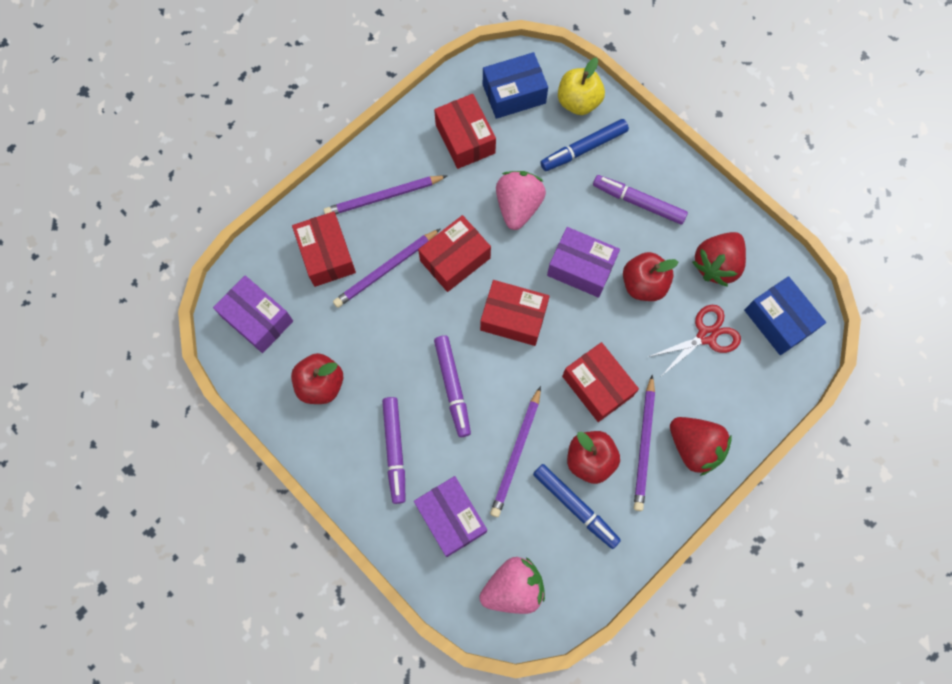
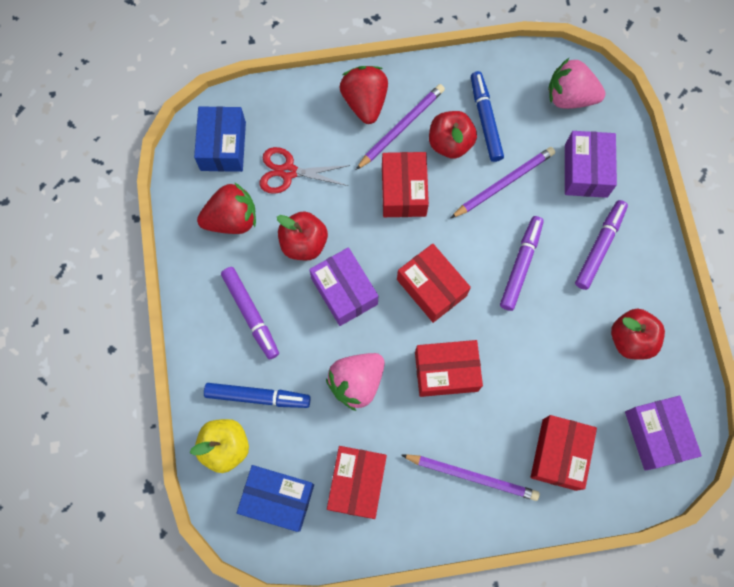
camera: 145 degrees left, 0 degrees up
(386, 270) = (513, 403): purple pencil -> none

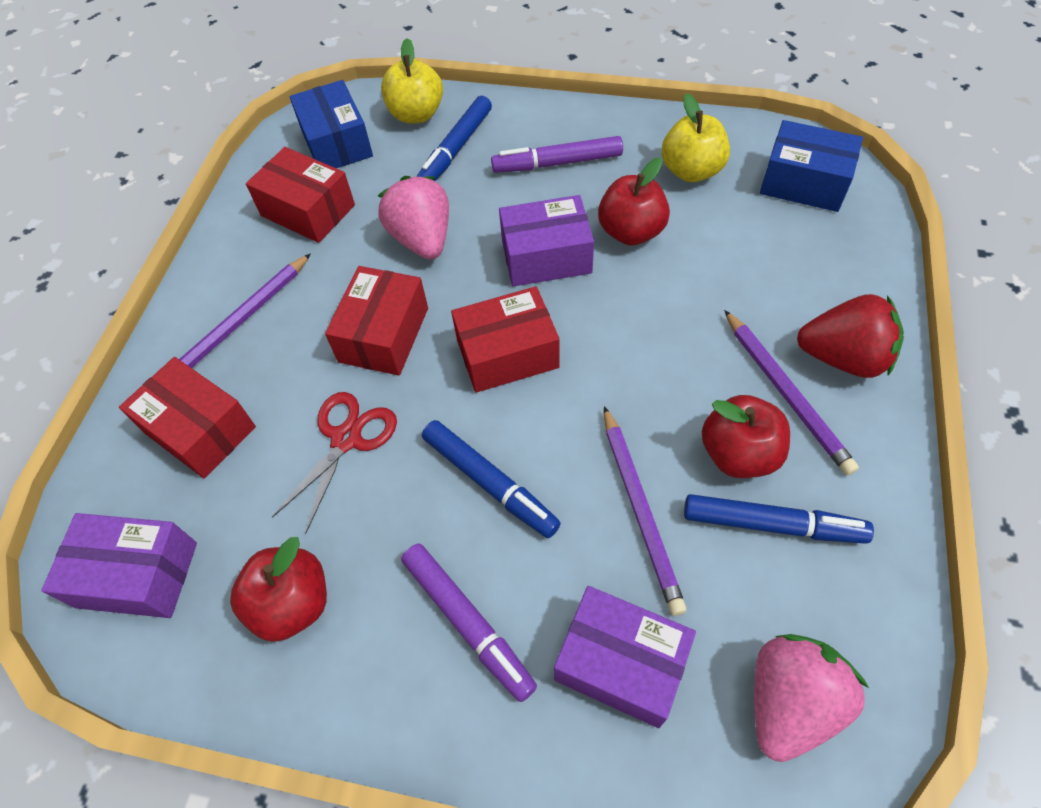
camera: 115 degrees right, 15 degrees down
(232, 219) = (691, 171): red strawberry -> yellow apple
(278, 499) = (336, 143): blue box -> blue box turned 60 degrees counterclockwise
(288, 172) = (745, 240): red scissors -> red scissors (346, 439)
(403, 191) = (672, 364): red box -> none
(520, 265) = (490, 483): purple marker -> blue marker

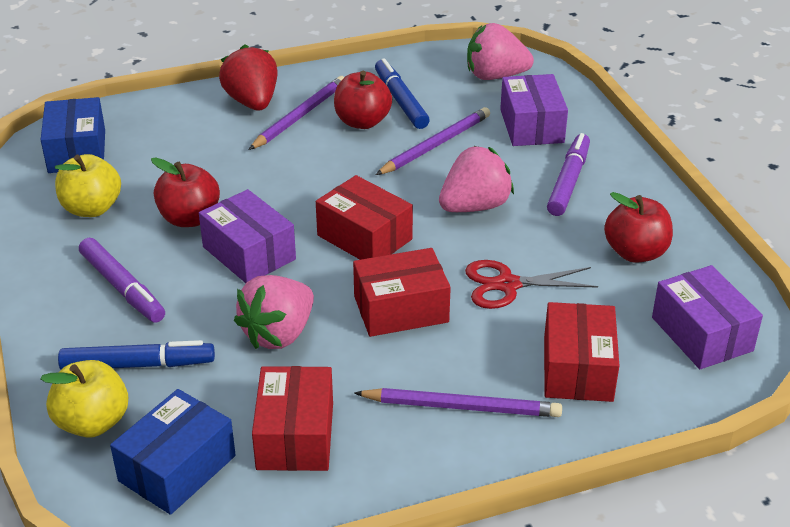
camera: 125 degrees left, 20 degrees down
(490, 483) = (474, 206): blue marker -> pink strawberry

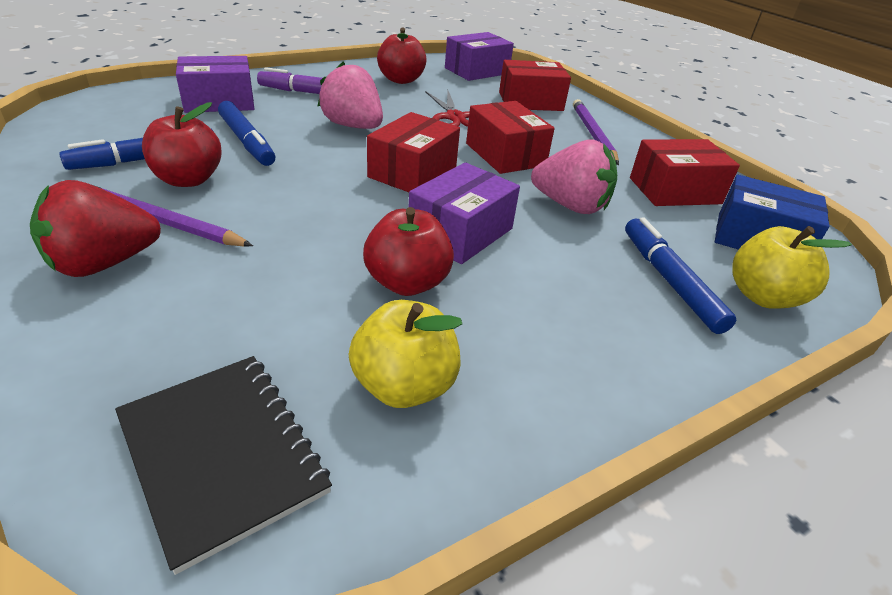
camera: 105 degrees left, 0 degrees up
(77, 151) = (222, 454): blue box -> black notebook
(122, 287) = (562, 315): purple marker -> none
(435, 145) = (247, 141): purple pencil -> blue marker
(495, 76) = (111, 113): pink strawberry -> none

